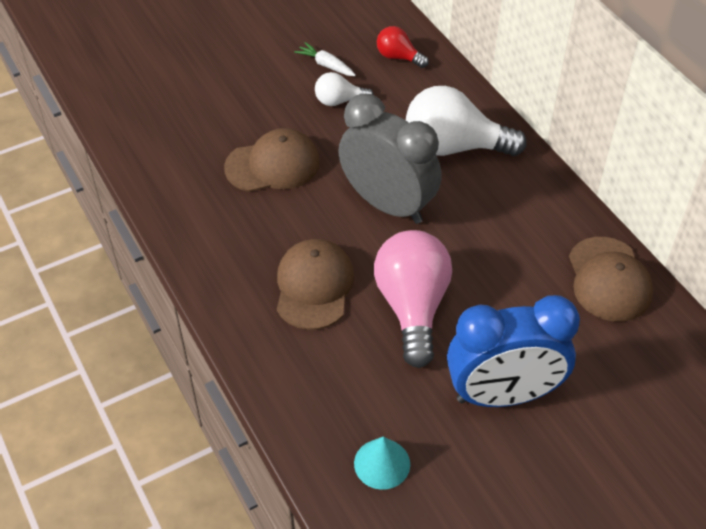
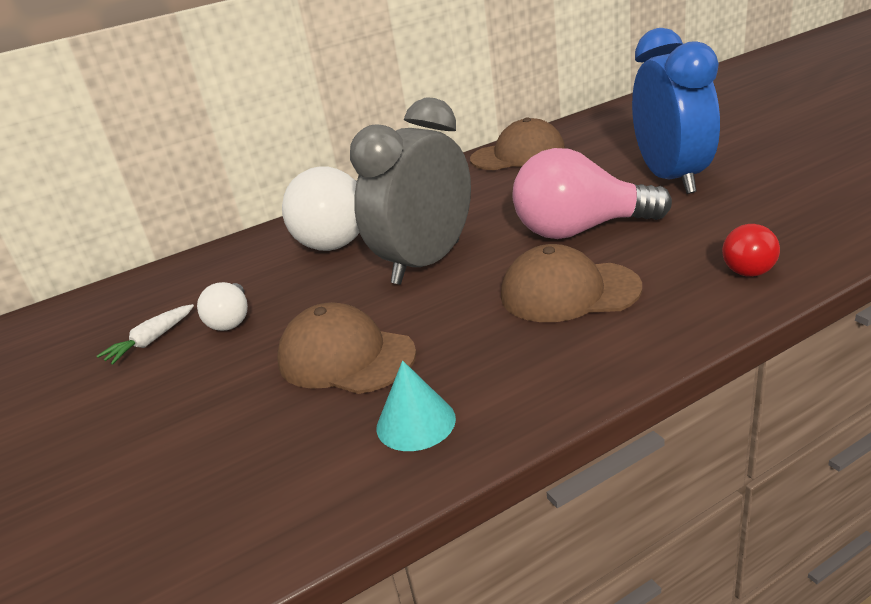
camera: 85 degrees left, 20 degrees down
(273, 165) = (346, 357): brown cap -> brown cap turned 45 degrees counterclockwise
(382, 463) = (799, 220): turquoise cone -> turquoise cone (415, 422)
(398, 57) = (167, 288): red light bulb -> red light bulb (751, 267)

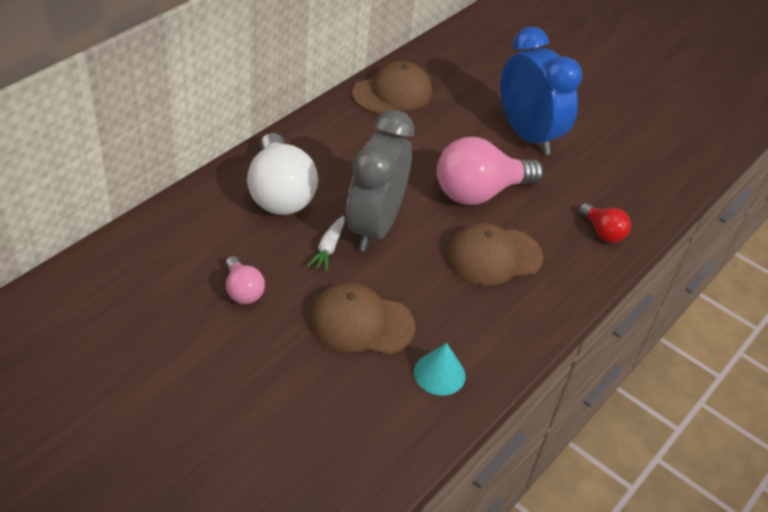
camera: 30 degrees left, 15 degrees up
(151, 341) = (184, 315): white carrot -> white carrot (328, 248)
(231, 320) = (242, 291): white light bulb -> pink light bulb
(751, 267) = (603, 232): red light bulb -> red light bulb turned 45 degrees counterclockwise

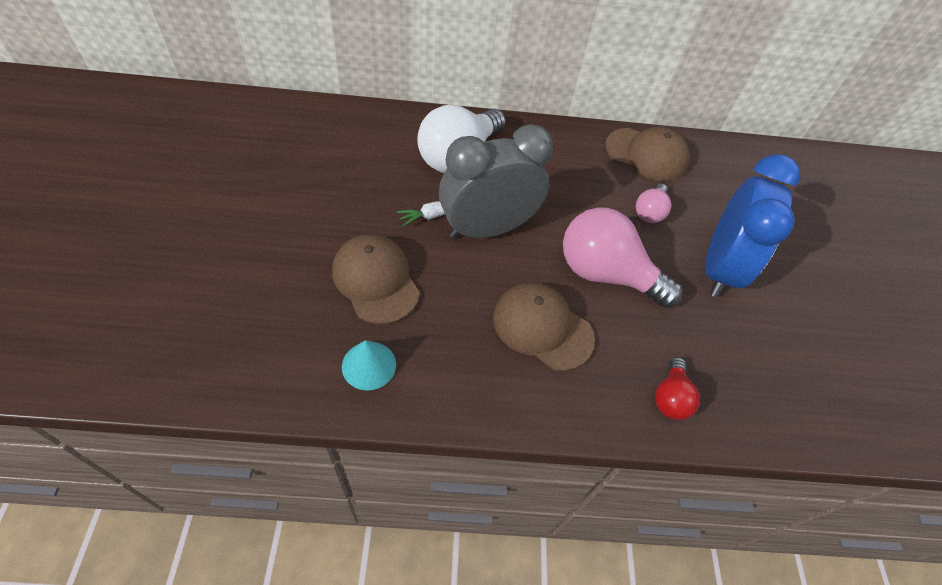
camera: 50 degrees right, 10 degrees up
(242, 291) = (341, 193): pink light bulb -> pink light bulb (649, 212)

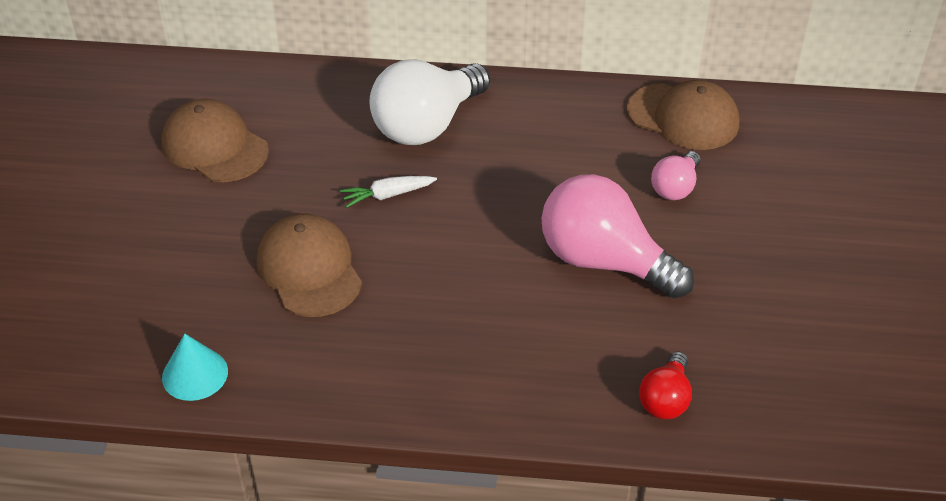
camera: 10 degrees right, 10 degrees down
(369, 365) = (295, 360): turquoise cone -> turquoise cone (195, 374)
(487, 229) = (455, 210): grey clock -> none
(542, 327) = (512, 322): brown cap -> brown cap (214, 146)
(719, 268) = (758, 254): blue clock -> none

